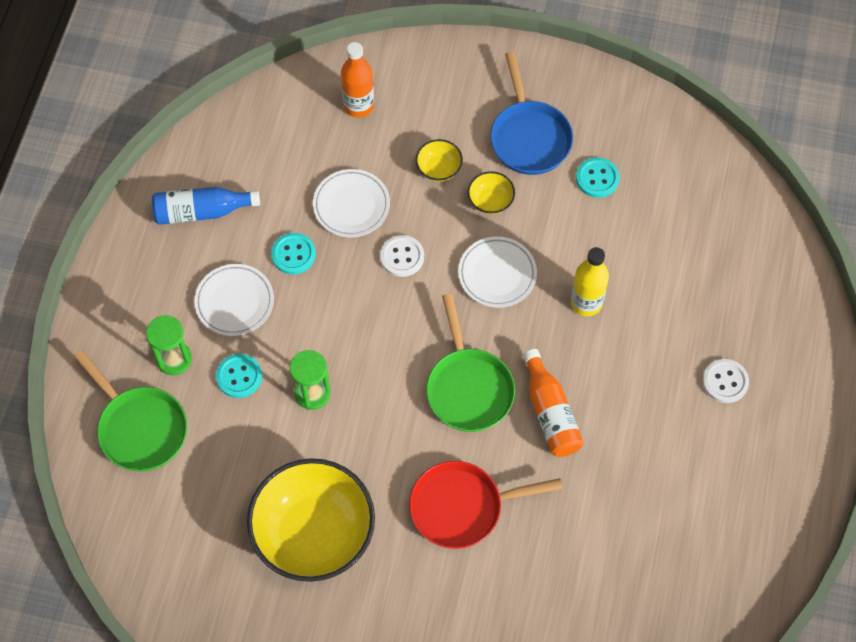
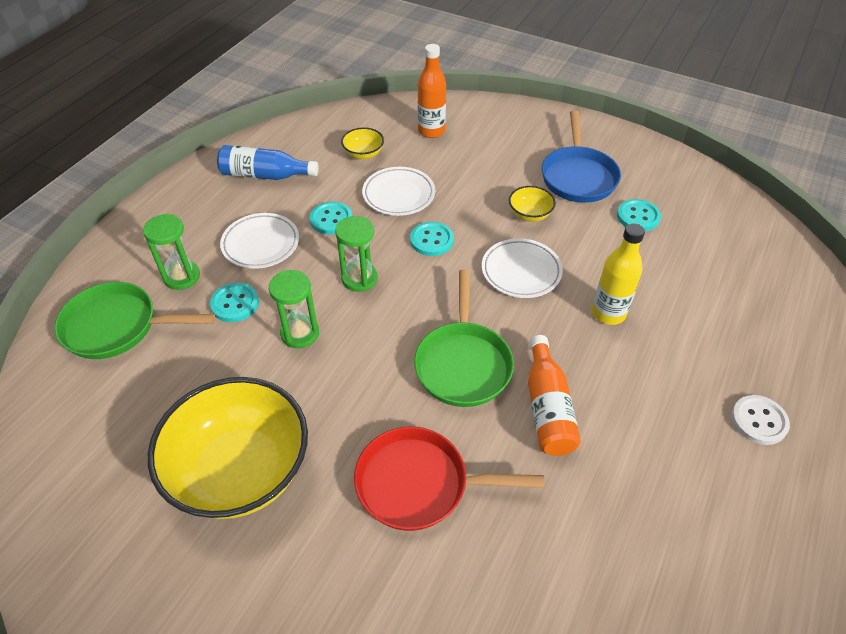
camera: 15 degrees right, 15 degrees down
(140, 428) = (117, 326): green pan -> green pan turned 120 degrees clockwise
(346, 320) = (359, 278): none -> green hourglass
(402, 257) = (431, 240): white button -> turquoise button
(439, 169) = (488, 183): yellow bowl -> yellow bowl (363, 154)

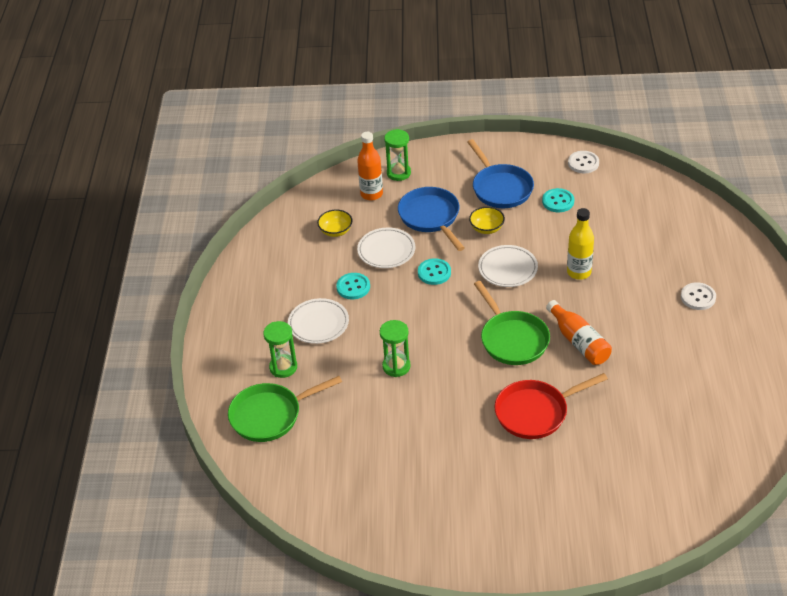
camera: 25 degrees left, 5 degrees down
(235, 304) = (337, 368): turquoise button -> none
(241, 471) = (428, 453): yellow bowl -> none
(265, 175) = (276, 276): blue bottle -> none
(359, 278) = (406, 317): green hourglass -> green hourglass (398, 173)
(475, 178) = (431, 217): none -> blue pan
(698, 185) = (583, 163): none -> white button

